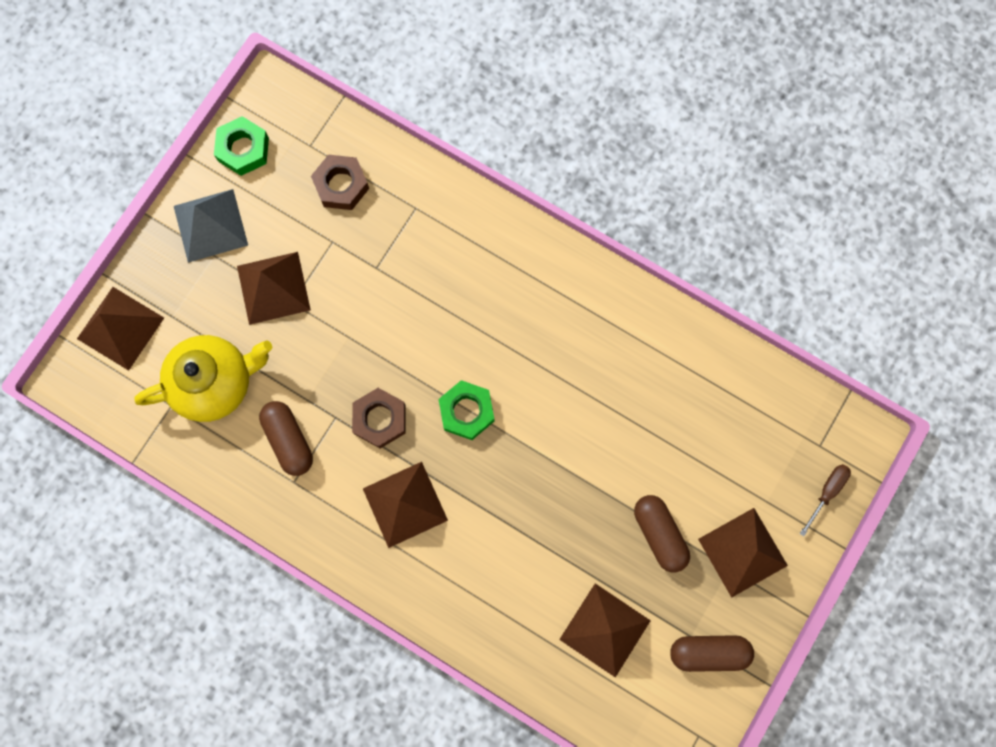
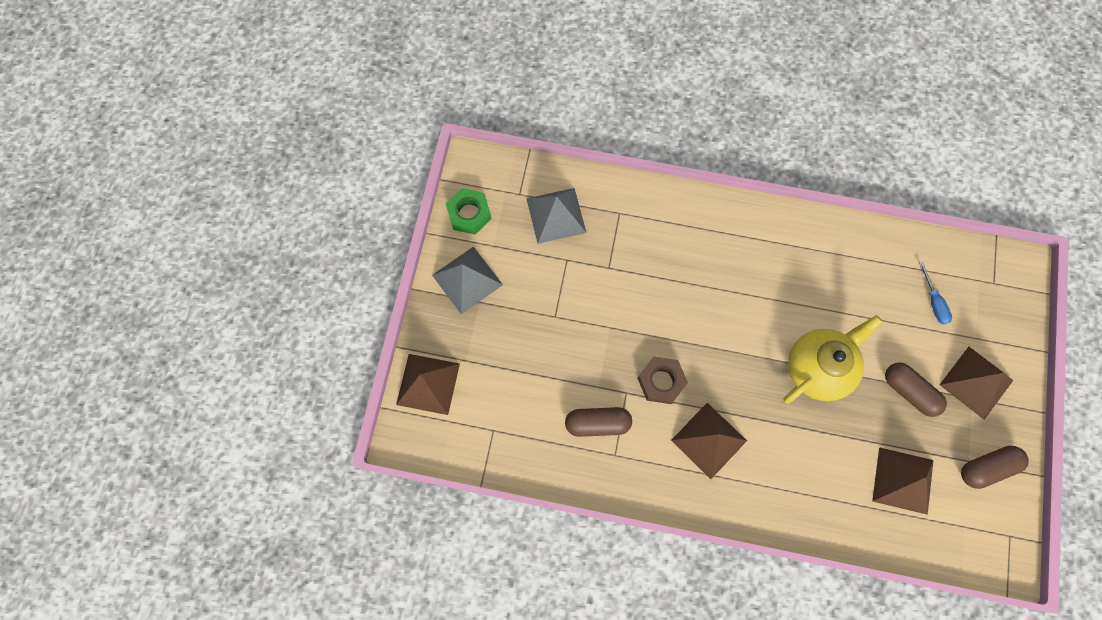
camera: 20 degrees left, 5 degrees down
(215, 383) = (521, 399): yellow teapot -> yellow teapot (818, 368)
(273, 288) = (536, 310): brown pyramid -> none
(289, 440) = (597, 423): brown capsule -> brown capsule turned 45 degrees counterclockwise
(341, 185) = (556, 215): brown nut -> grey pyramid
(466, 411) = (724, 351): green nut -> none
(737, 442) = (934, 302): none -> blue screwdriver
(826, 492) = (1015, 315): brown screwdriver -> none

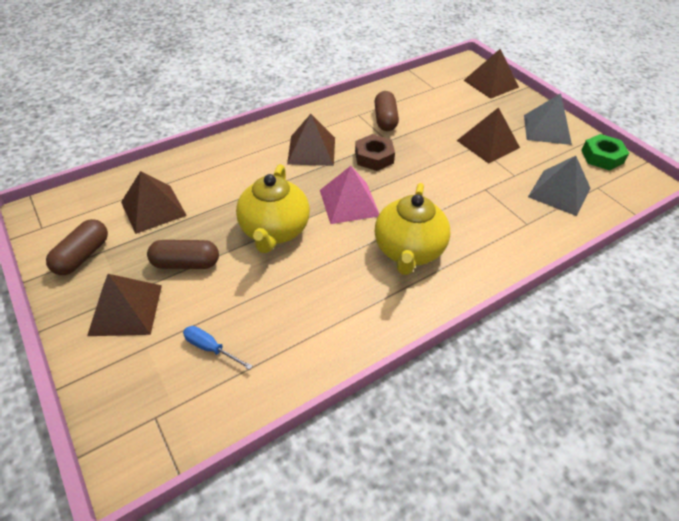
camera: 135 degrees right, 25 degrees down
(542, 309) = (488, 144): none -> brown pyramid
(597, 423) = (385, 120): brown capsule -> brown capsule turned 45 degrees counterclockwise
(733, 347) = (349, 202): none -> pink pyramid
(734, 265) = (408, 251): none -> yellow teapot

